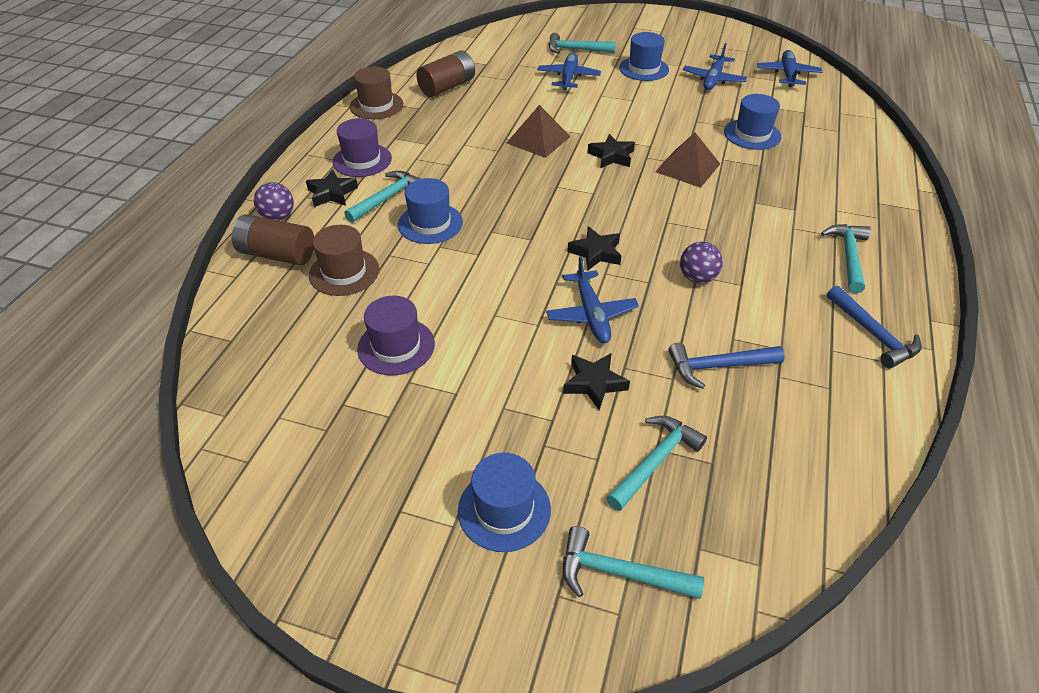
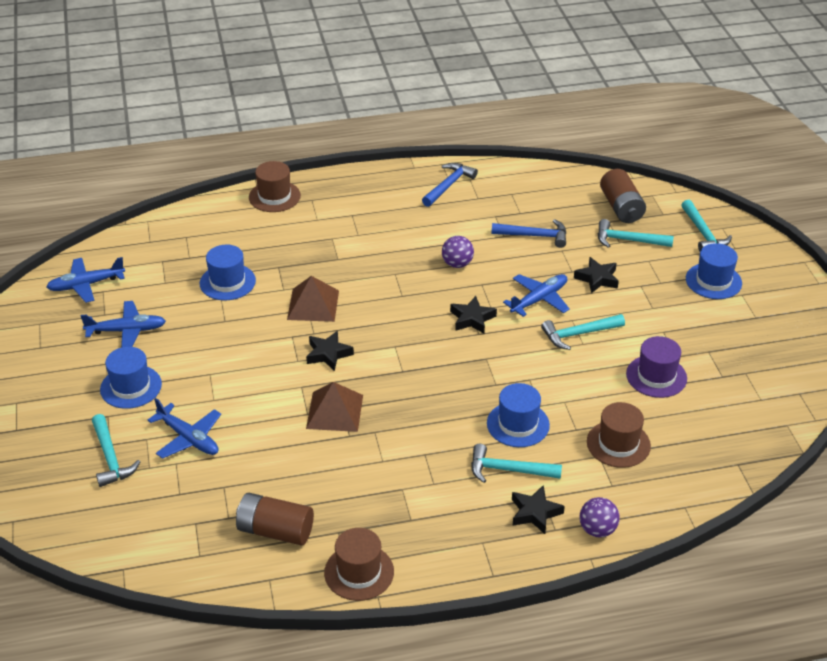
camera: 120 degrees left, 5 degrees down
(277, 254) = (639, 498): brown battery -> brown battery (621, 208)
(362, 160) = (468, 522): purple hat -> none
(568, 77) = (188, 438): blue plane -> blue plane turned 120 degrees counterclockwise
(718, 366) = (534, 236): blue hammer -> blue hammer turned 45 degrees counterclockwise
(848, 256) = (373, 205): turquoise hammer -> turquoise hammer (578, 334)
(894, 195) = (274, 196): none -> brown hat

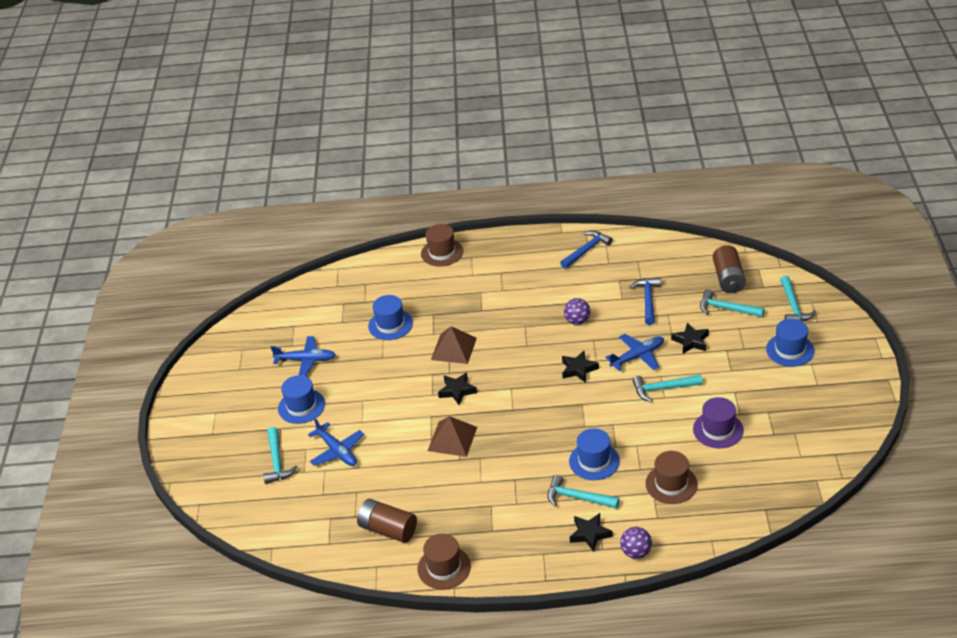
camera: 15 degrees right, 0 degrees up
(86, 285) = (282, 320): blue plane -> none
(534, 236) = (648, 300): blue hammer -> blue hammer turned 105 degrees counterclockwise

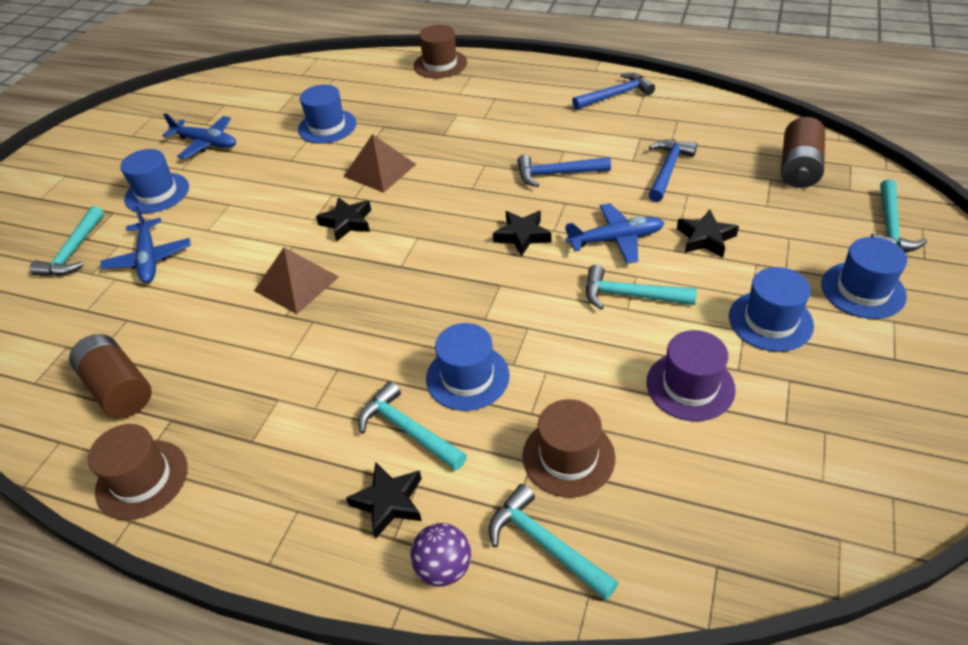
camera: 20 degrees right, 5 degrees up
(577, 321) = (557, 174): purple ball -> blue hammer
(726, 309) = (779, 206): turquoise hammer -> turquoise hammer (545, 544)
(746, 382) = (770, 321): none -> blue hat

